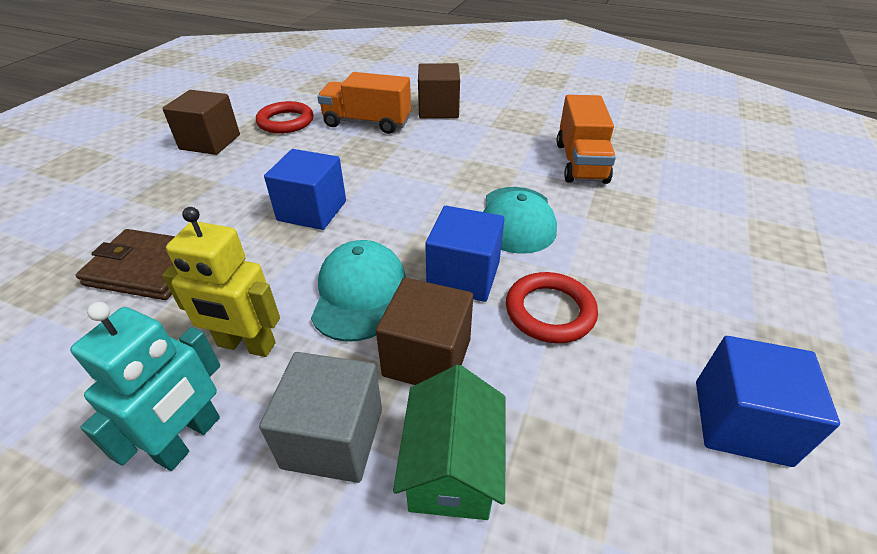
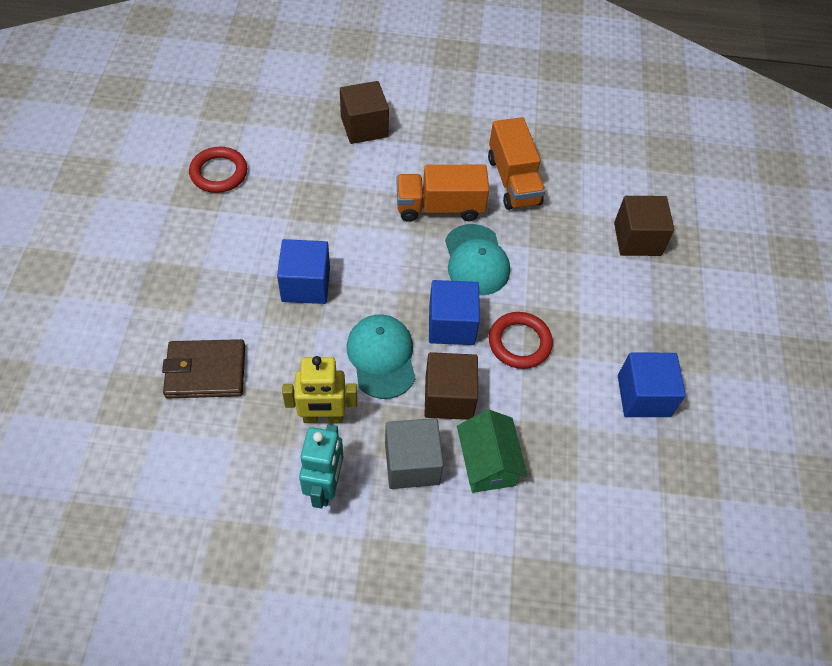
camera: 20 degrees left, 15 degrees up
(210, 142) = (160, 217): brown cube -> brown cube (637, 239)
(367, 123) = (302, 160): orange truck -> orange truck (439, 207)

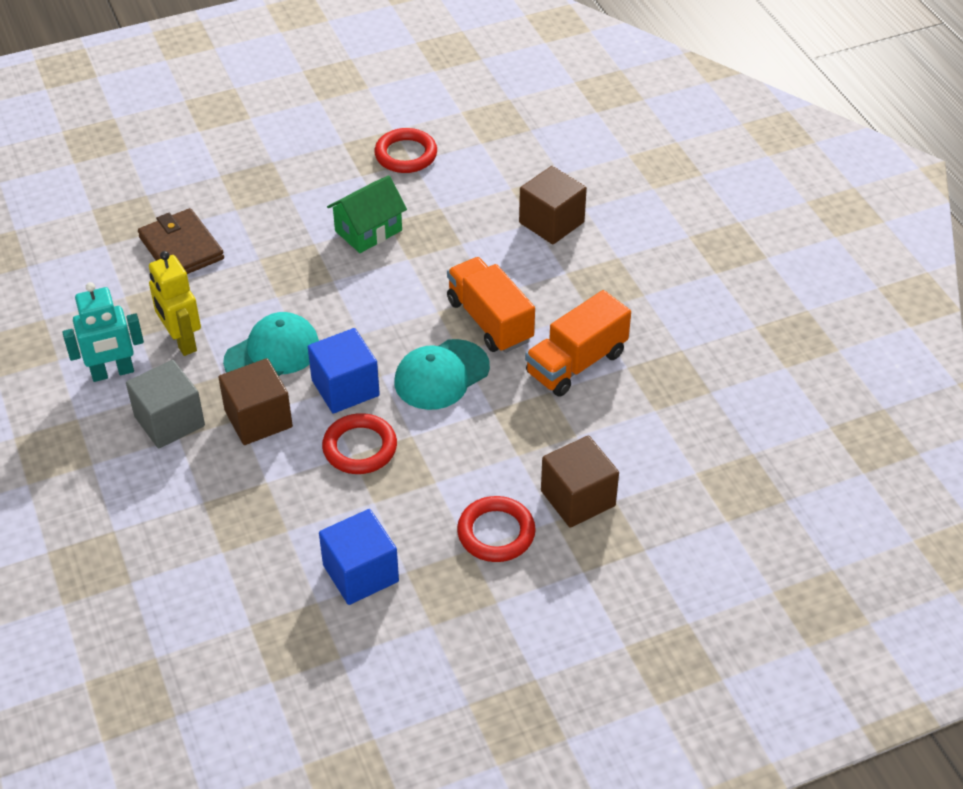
camera: 65 degrees right, 10 degrees down
(306, 284) = (319, 268): blue cube -> none
(487, 463) = (202, 475): green house -> green house (368, 231)
(645, 298) = (496, 533): none -> red ring

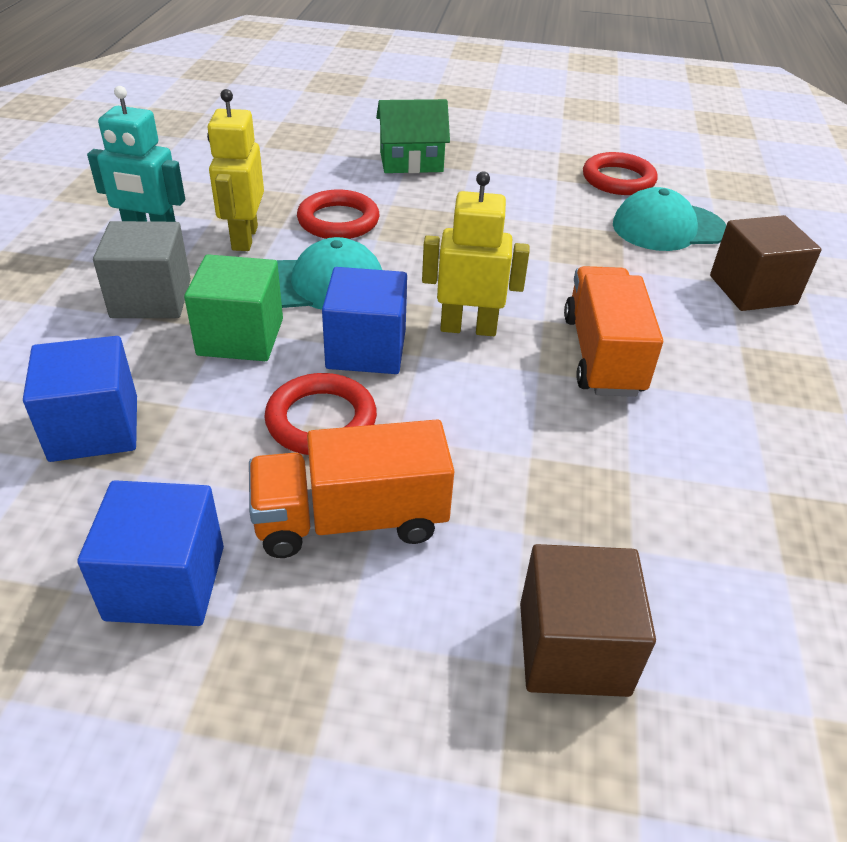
camera: 30 degrees right, 5 degrees down
(181, 248) = (326, 171): brown wallet -> none
(232, 520) = (94, 428): none -> blue cube
(258, 419) = (240, 337): brown cube -> green cube
(368, 231) = (525, 222): green house -> green house (411, 162)
(395, 341) = (468, 328): none -> yellow robot
(441, 375) = (494, 386): turquoise cap -> turquoise cap (668, 228)
(496, 533) = (404, 632): red ring -> red ring (338, 221)
(576, 363) = (692, 453): orange truck -> orange truck (351, 520)

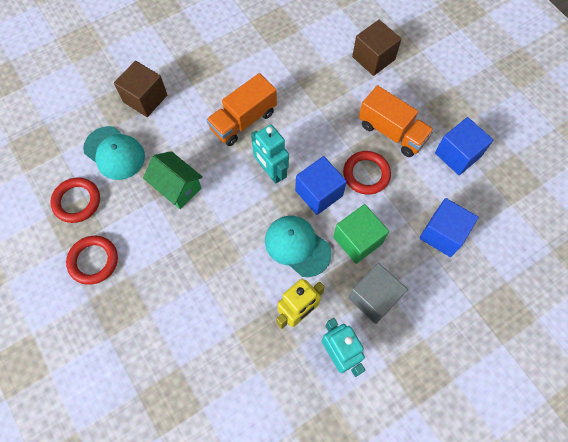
camera: 130 degrees left, 25 degrees up
(338, 221) = (242, 288): red ring -> red ring (93, 261)
(411, 162) = (147, 311): green house -> green house (177, 187)
(468, 328) = (271, 171): yellow robot -> turquoise robot

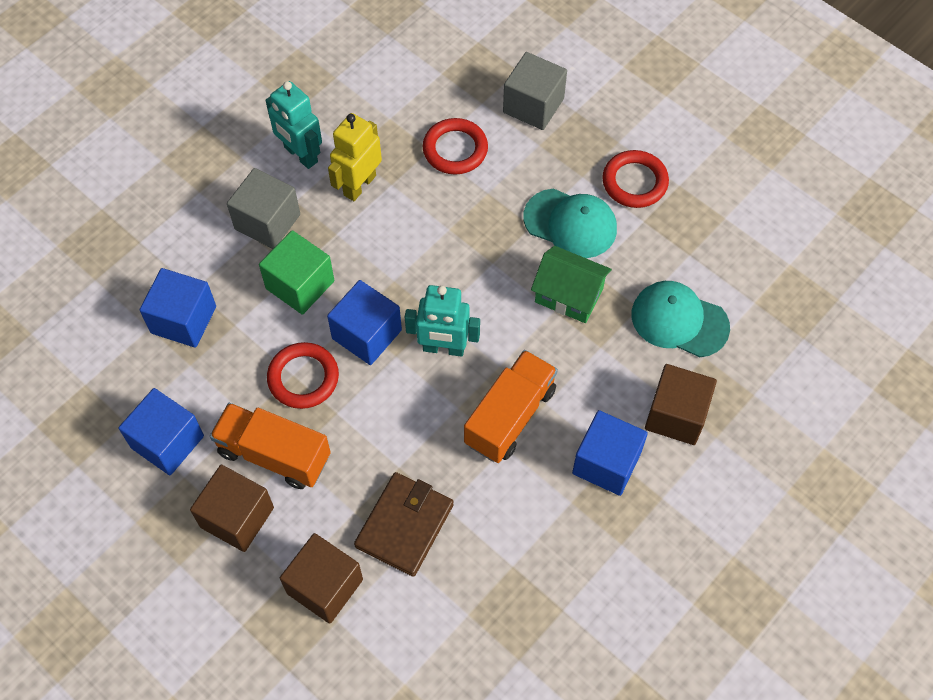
camera: 165 degrees right, 5 degrees down
(77, 201) = (695, 245): red ring -> red ring (455, 149)
(139, 352) = (533, 105): none -> grey cube
(197, 83) = (606, 463): none -> blue cube
(271, 171) = (443, 348): turquoise robot -> turquoise robot turned 150 degrees clockwise
(297, 246) = (379, 259): turquoise cap -> turquoise cap (570, 223)
(322, 77) = (404, 525): none -> brown wallet
(418, 103) = (237, 517): none -> brown cube

